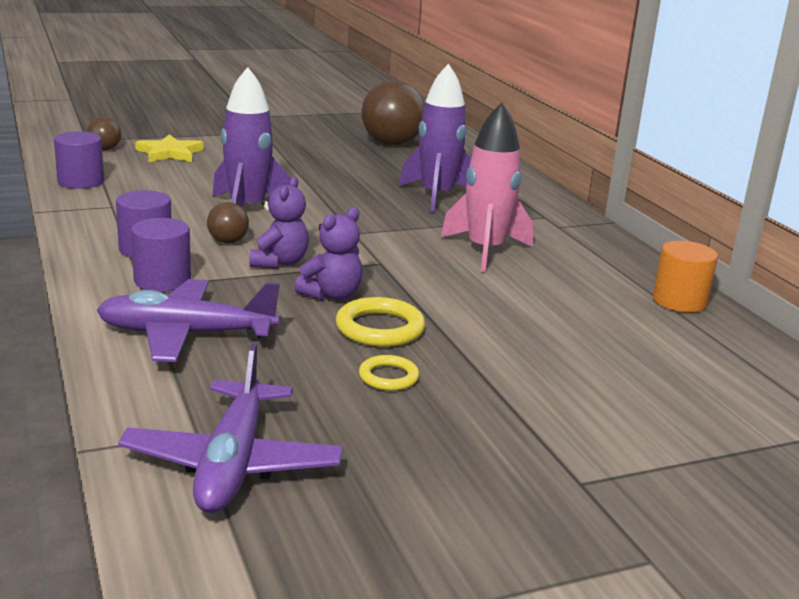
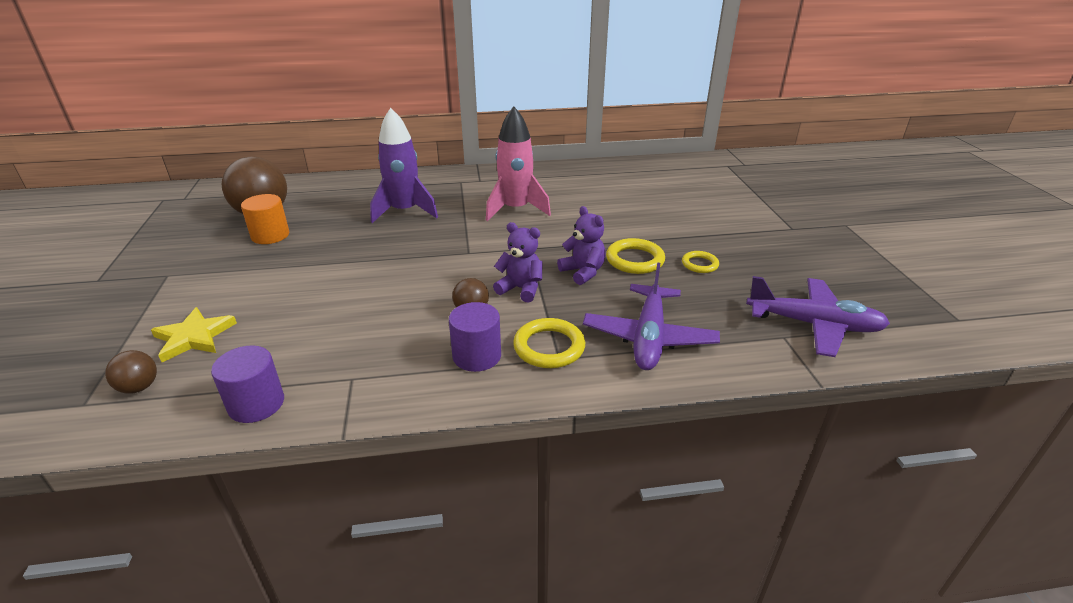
camera: 75 degrees left, 10 degrees up
(162, 280) = (549, 347): purple cylinder -> yellow ring
(247, 209) = (396, 296): purple rocket -> none
(679, 301) = (597, 169): orange cylinder -> orange cylinder (270, 235)

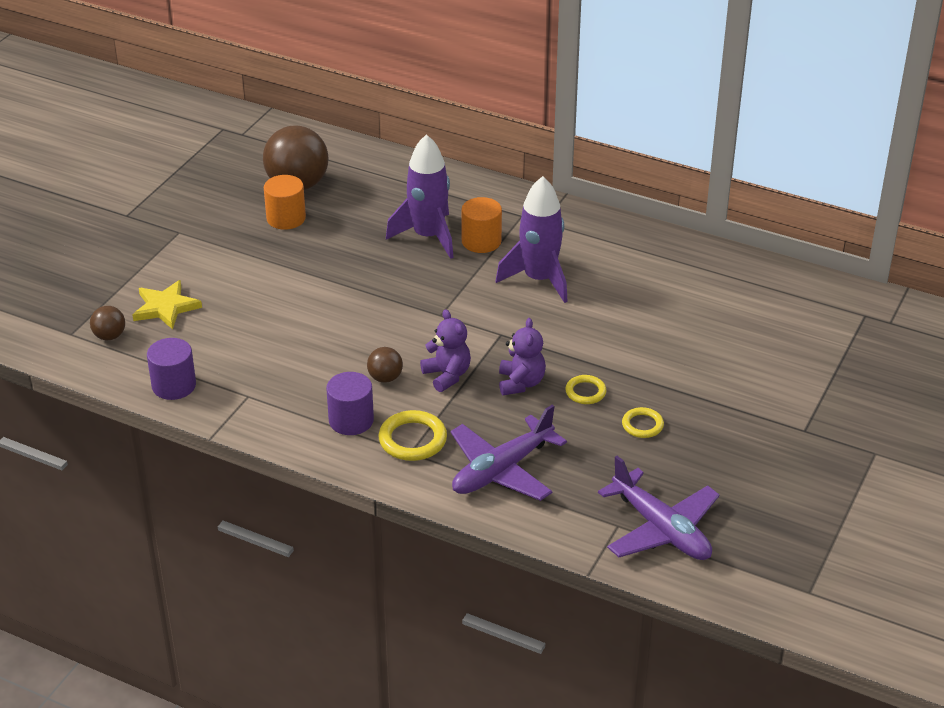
camera: 35 degrees right, 5 degrees up
(448, 202) = (481, 241): none -> orange cylinder
(516, 209) = (539, 279): pink rocket -> purple rocket
(635, 260) = (585, 392): yellow ring -> yellow ring, size x0.62

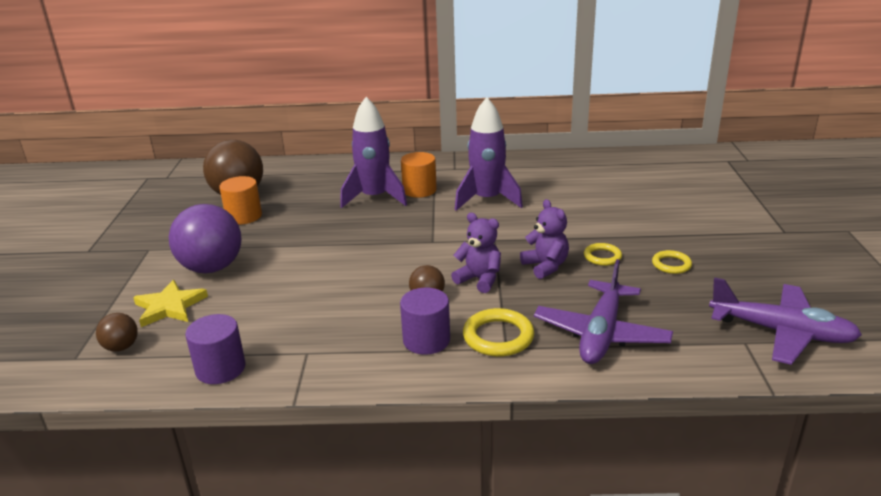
camera: 25 degrees left, 10 degrees down
(222, 275) = (212, 268): none -> purple ball

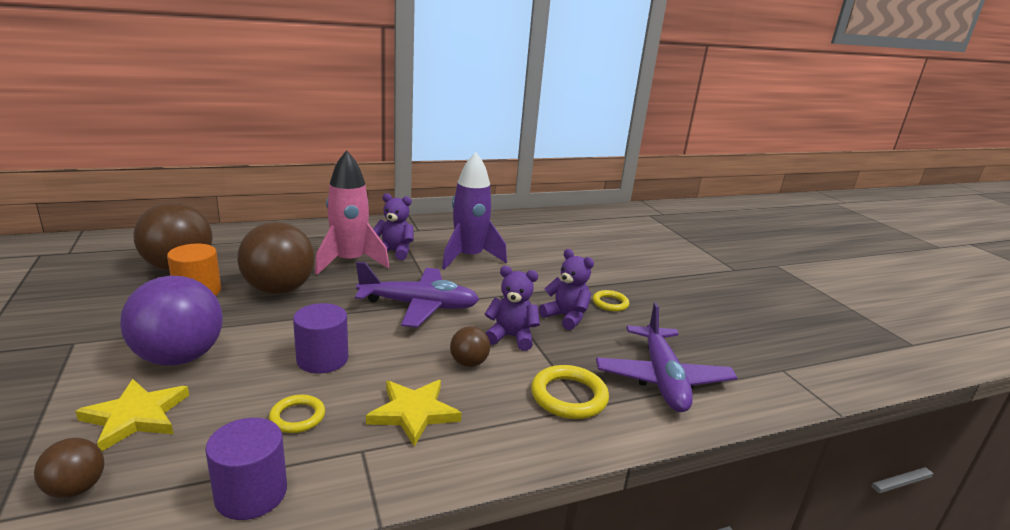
camera: 25 degrees left, 5 degrees down
(305, 219) = (279, 290): none -> brown ball
(359, 331) = (413, 413): none -> yellow star
(375, 198) = (350, 262): purple rocket -> pink rocket
(419, 190) = (394, 252): orange cylinder -> purple teddy bear
(426, 340) = (496, 412): purple cylinder -> purple cylinder (322, 359)
(671, 264) = (672, 305): yellow ring -> yellow ring (297, 417)
(781, 332) = (801, 356): purple plane -> purple plane (419, 306)

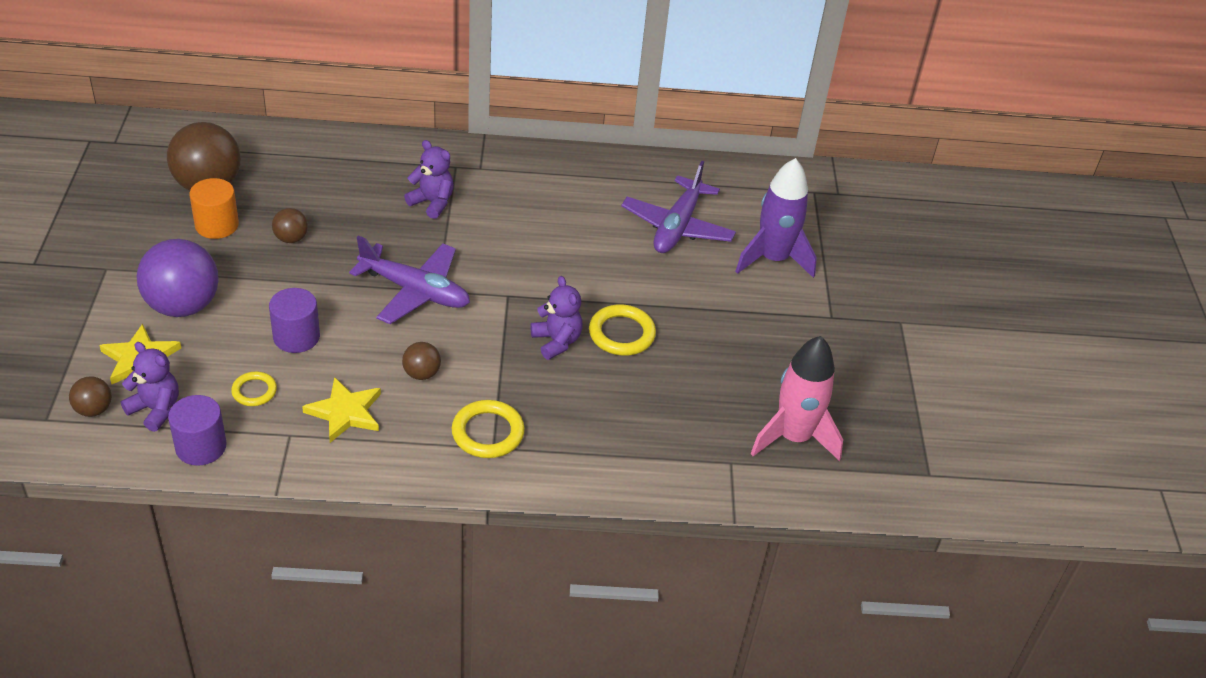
camera: 20 degrees right, 20 degrees up
(279, 290) = (291, 238): brown ball -> brown ball, size x0.48
(350, 262) = (377, 210): pink rocket -> pink rocket (793, 437)
(469, 257) = (511, 229): purple rocket -> purple rocket (773, 259)
(511, 337) = (481, 353): purple teddy bear -> purple teddy bear (155, 409)
(610, 303) = (621, 334): yellow ring -> yellow ring, size x1.62
(662, 379) = (592, 439): purple plane -> purple plane (677, 226)

